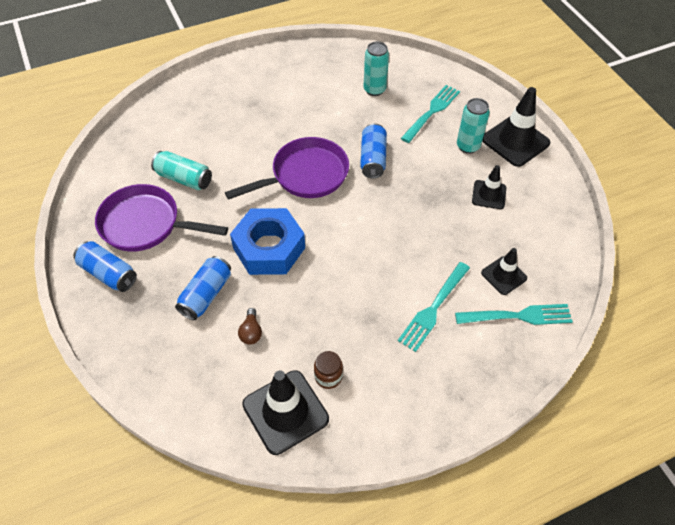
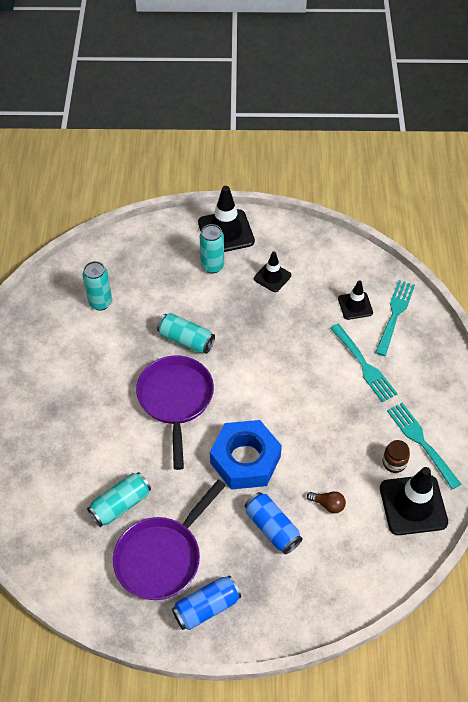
camera: 65 degrees left, 0 degrees up
(373, 158) = (186, 340): blue can -> turquoise can
(431, 112) = (157, 273): turquoise fork -> turquoise fork (422, 443)

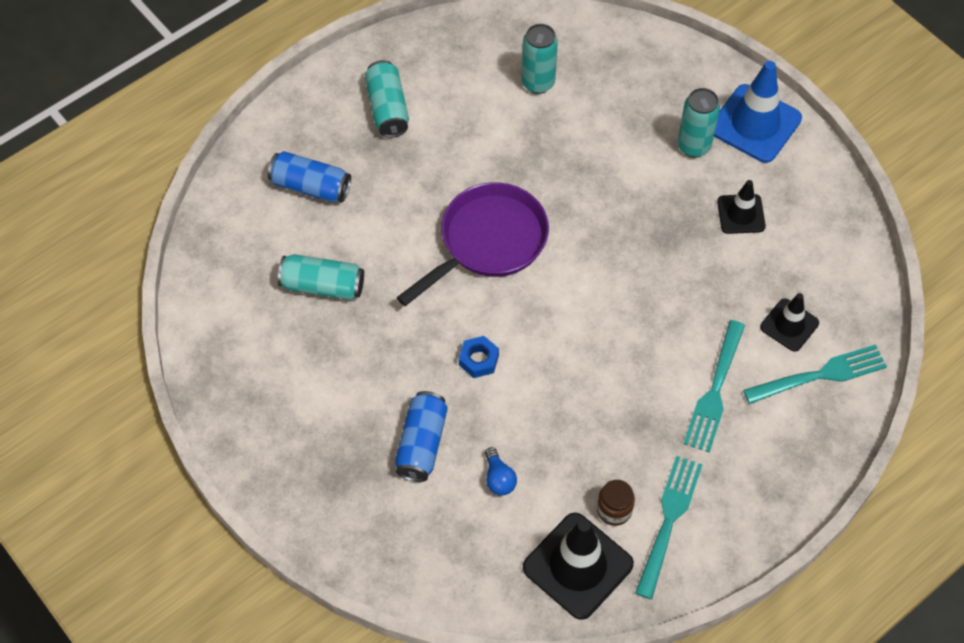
camera: 50 degrees right, 5 degrees up
(162, 557) = (299, 366): purple pan -> none
(186, 340) = (571, 195): turquoise can -> turquoise can (387, 108)
(206, 607) = (280, 447): blue can -> blue can (311, 186)
(226, 232) = (755, 124): black traffic cone -> blue traffic cone
(245, 460) = (478, 360): blue nut -> blue nut, size x0.42
(328, 504) = (499, 478): brown light bulb -> blue light bulb

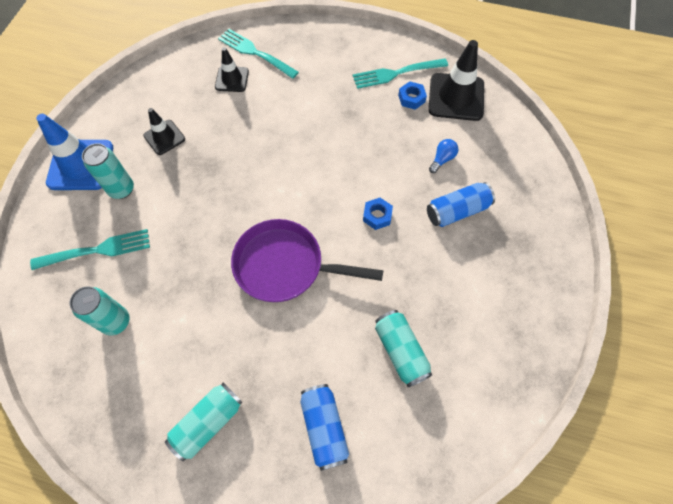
camera: 125 degrees left, 5 degrees up
(614, 510) = (411, 98): brown jar -> blue nut
(715, 390) = (301, 91): turquoise fork -> turquoise fork (96, 250)

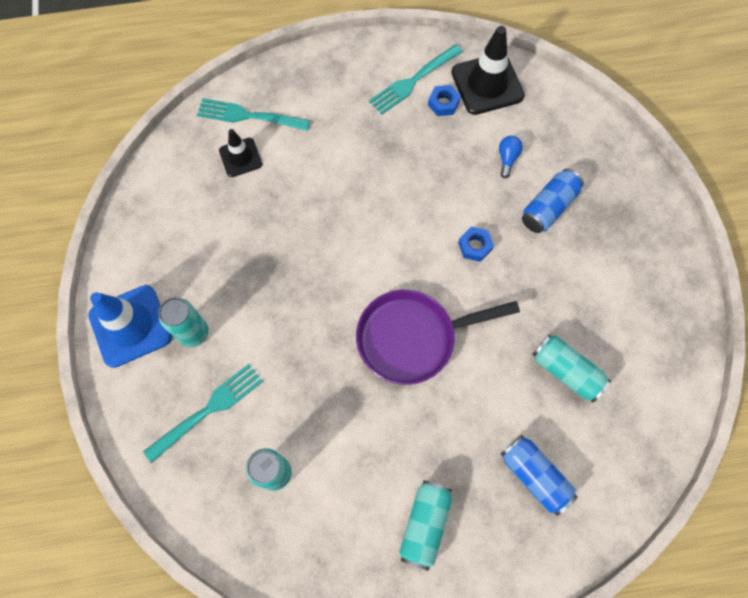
camera: 25 degrees left, 5 degrees up
(164, 137) = (205, 255): black traffic cone -> none

